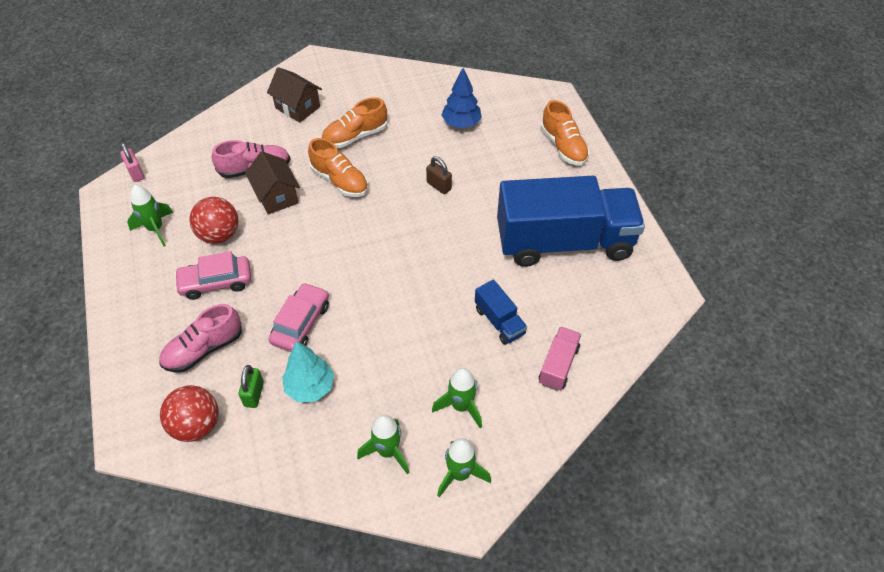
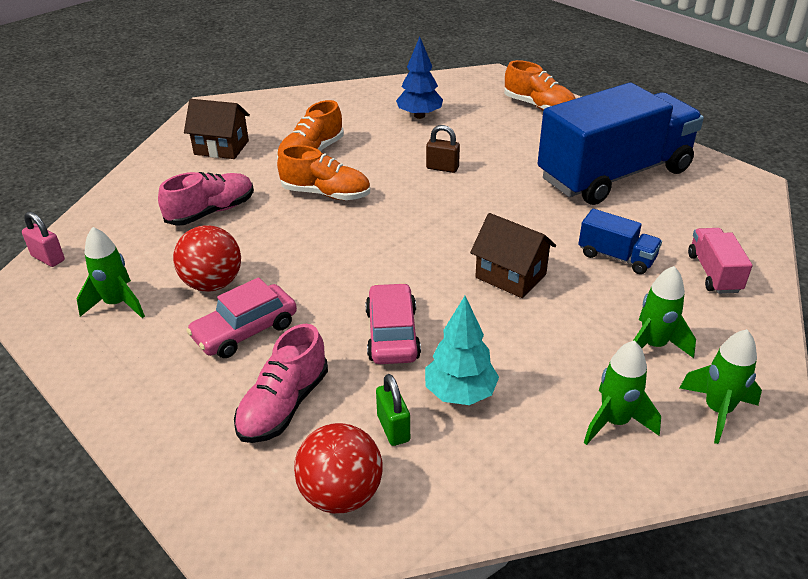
camera: 25 degrees left, 15 degrees down
(276, 196) = (259, 227): brown house -> brown house (510, 276)

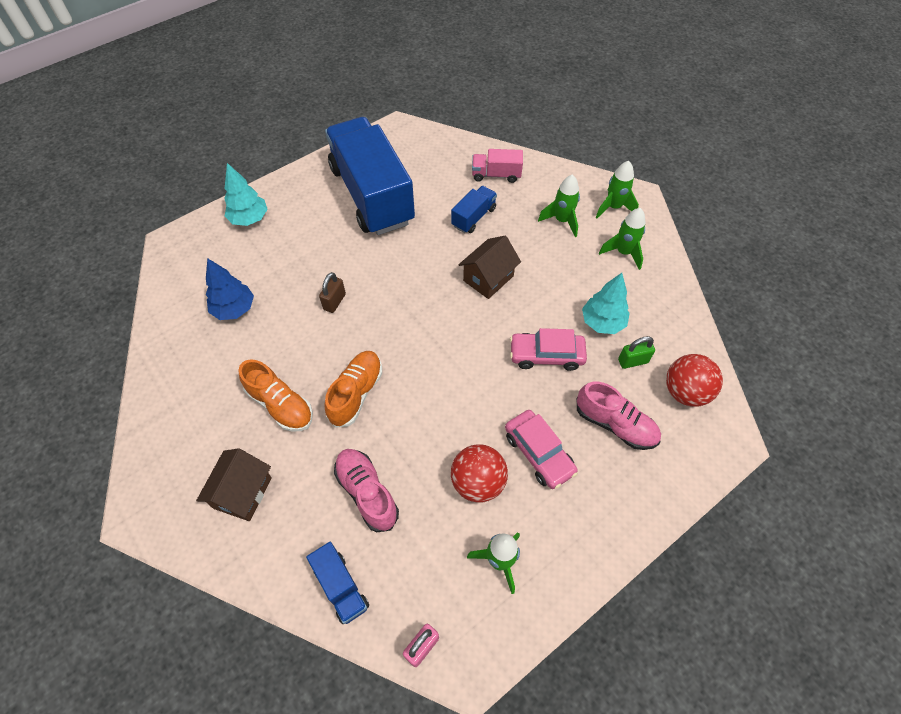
camera: 85 degrees left, 20 degrees up
(120, 207) = (341, 587): none -> blue truck
(539, 107) = (249, 219): orange shoe -> turquoise tree

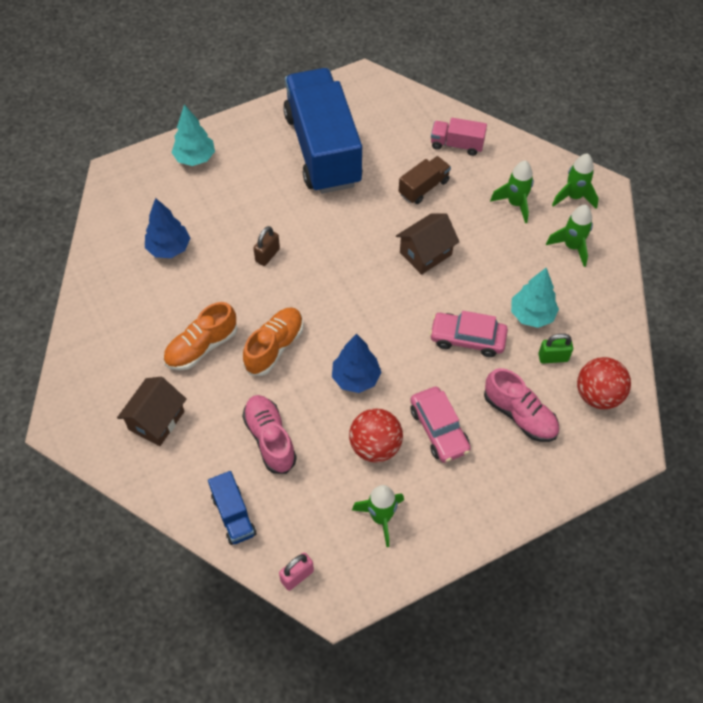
camera: 10 degrees right, 0 degrees up
(280, 405) = (201, 347): orange shoe -> orange shoe turned 90 degrees clockwise
(444, 413) = (356, 378): none -> blue tree
(473, 217) = (423, 187): blue truck -> brown truck

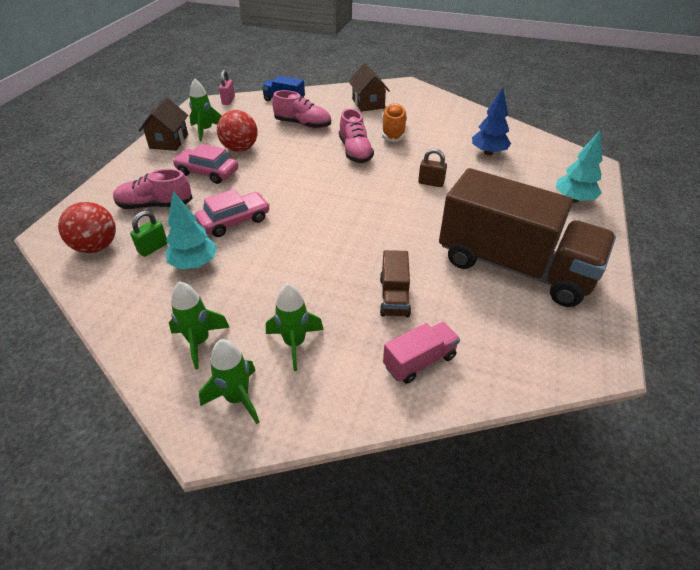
camera: 135 degrees right, 15 degrees down
(267, 255) = (431, 183): brown padlock -> brown padlock turned 60 degrees counterclockwise
(274, 347) = (355, 151): orange shoe -> pink shoe
(322, 149) = (514, 266): blue truck -> brown truck
(356, 378) = (288, 165): blue tree -> none
(425, 253) = (328, 250): brown house -> brown house (169, 141)

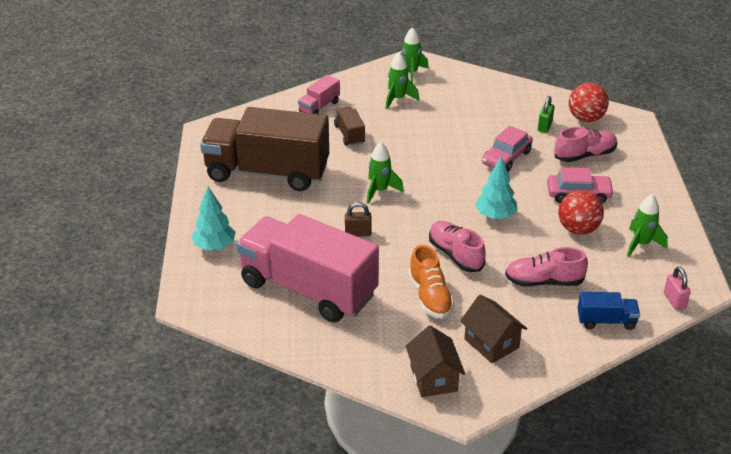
camera: 160 degrees right, 5 degrees down
(169, 141) = (661, 220): brown house -> brown house (433, 378)
(194, 264) = (503, 123): turquoise tree -> turquoise tree (495, 216)
(199, 342) = (454, 88): green rocket -> green rocket (380, 191)
(488, 153) = (308, 289): blue tree -> pink truck

